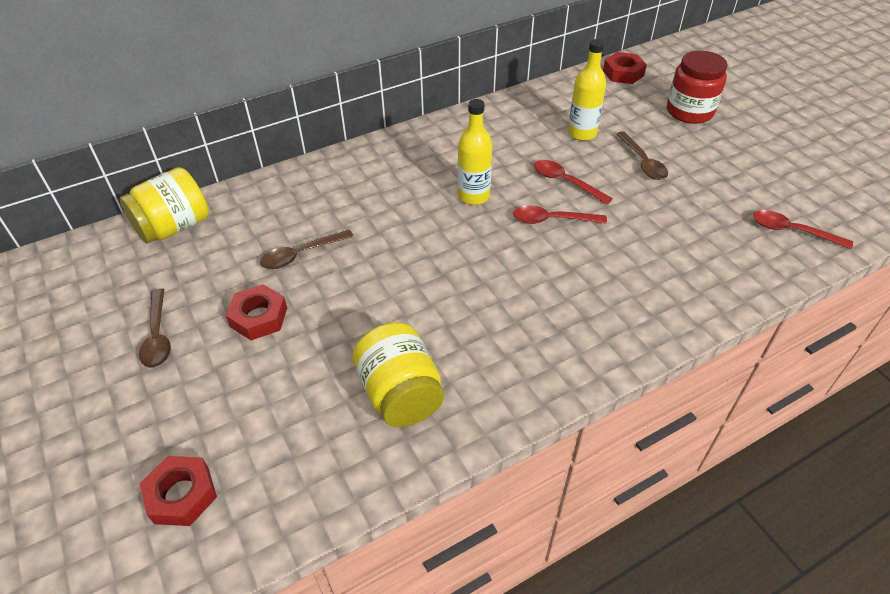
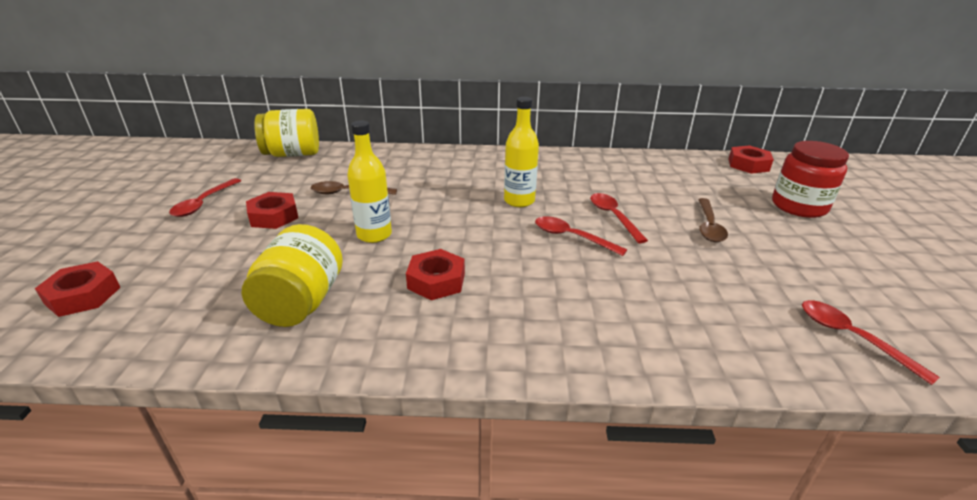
camera: 30 degrees right, 15 degrees down
(158, 336) = (204, 203): brown spoon -> red spoon
(488, 316) = (436, 281): none -> red nut
(582, 133) = (664, 191): yellow bottle -> yellow bottle (374, 235)

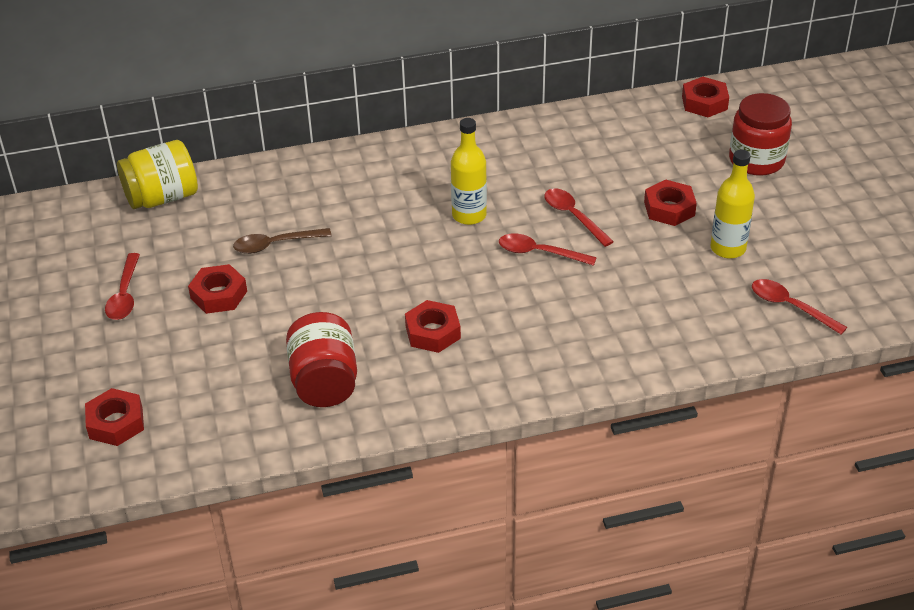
camera: 15 degrees left, 10 degrees up
(301, 303) = (324, 382): yellow jar -> red jar
(374, 235) = (342, 294): yellow bottle -> yellow bottle (728, 248)
(709, 226) = (669, 208): brown spoon -> red nut

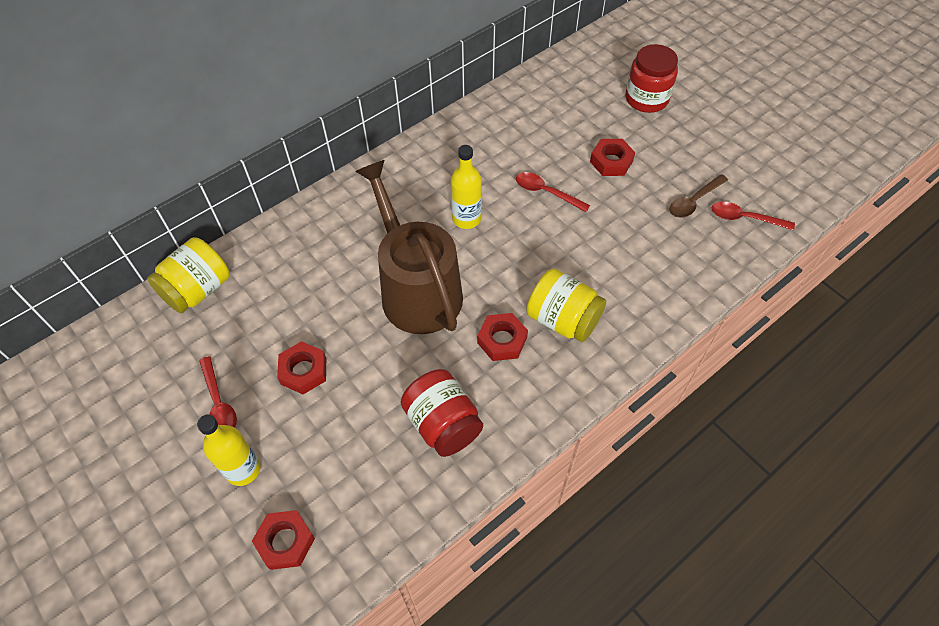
camera: 25 degrees left, 15 degrees up
(275, 244) = (324, 302): brown spoon -> brown spoon (694, 201)
(375, 262) = (417, 290): none -> brown watering can
(510, 335) = (563, 319): none -> yellow jar
(539, 253) = (540, 235): red spoon -> none
(704, 103) = (581, 60): red nut -> none
(728, 248) = (672, 182): yellow bottle -> yellow bottle (243, 469)

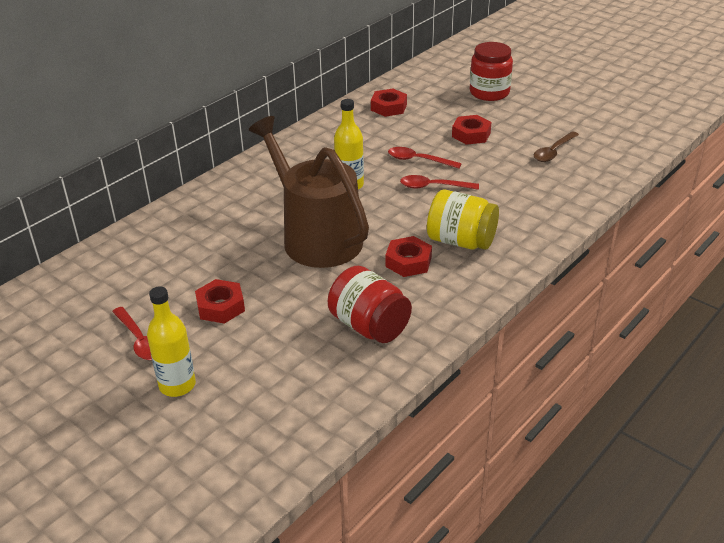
camera: 10 degrees left, 20 degrees down
(198, 290) = (98, 263): yellow jar -> none
(285, 542) = (235, 433): red nut -> red nut (389, 107)
(745, 218) = (602, 157): red spoon -> red spoon (433, 187)

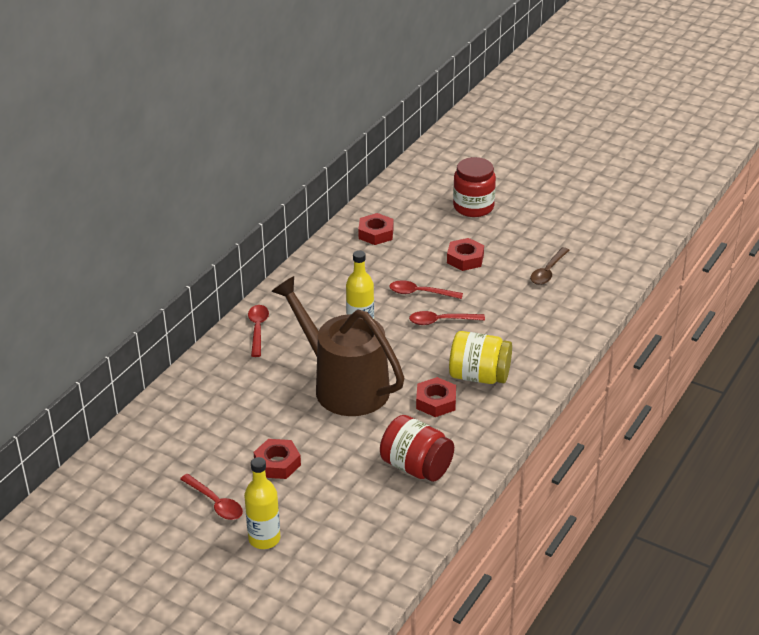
camera: 10 degrees left, 0 degrees up
(247, 178) = (258, 329): none -> red spoon

